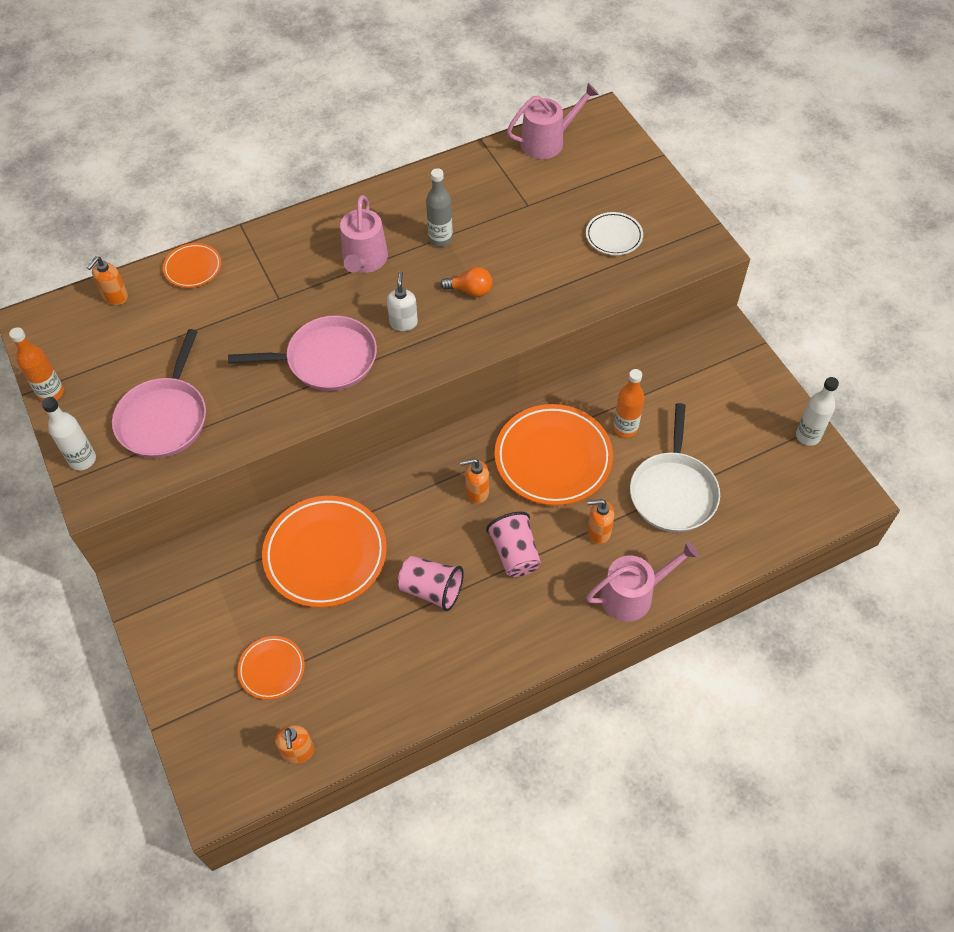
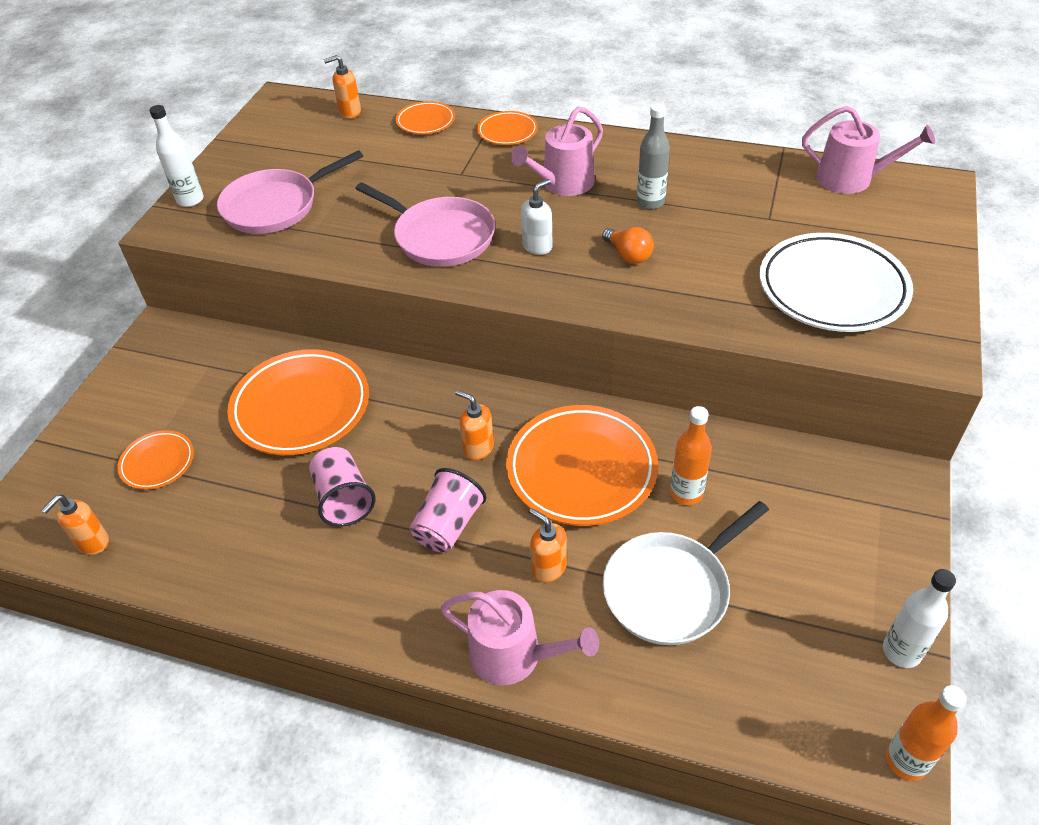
camera: 45 degrees right, 10 degrees down
(51, 393) = (230, 148): orange bottle -> orange bottle (906, 761)
(271, 239) = (507, 132): none -> orange plate
(614, 236) = (832, 289): white plate -> white plate, size x1.96

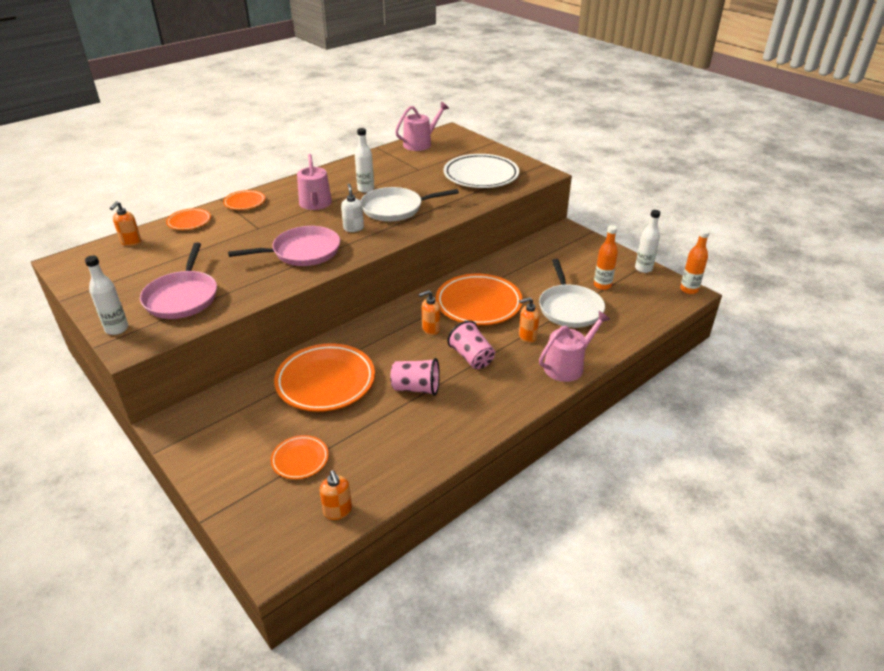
camera: 60 degrees left, 10 degrees down
(628, 255) = (395, 209): orange light bulb -> white pan
(650, 202) = (365, 189): grey bottle -> white bottle
(686, 493) = (522, 282): orange bottle -> orange bottle (602, 285)

